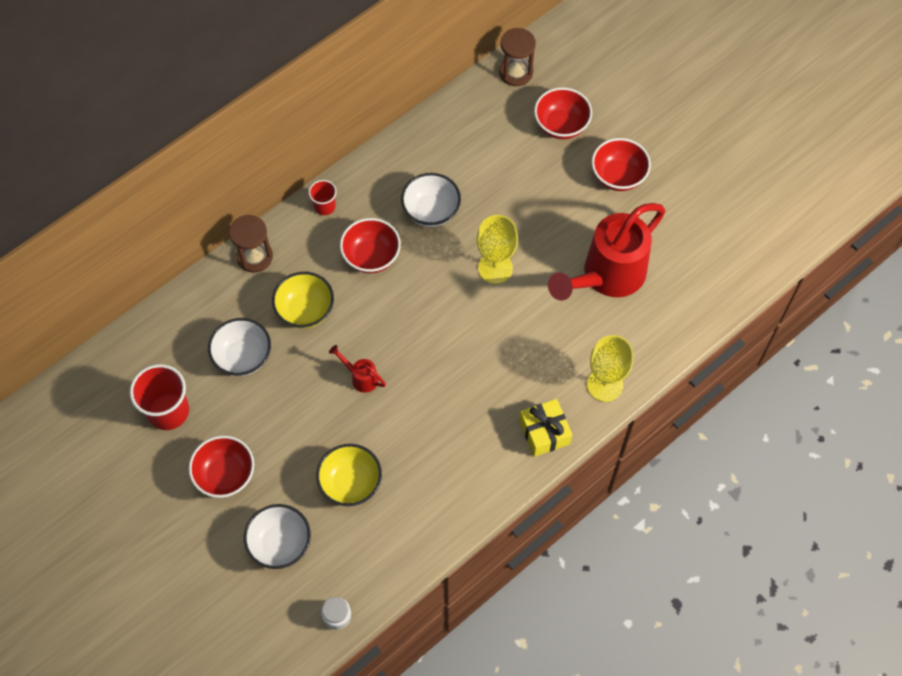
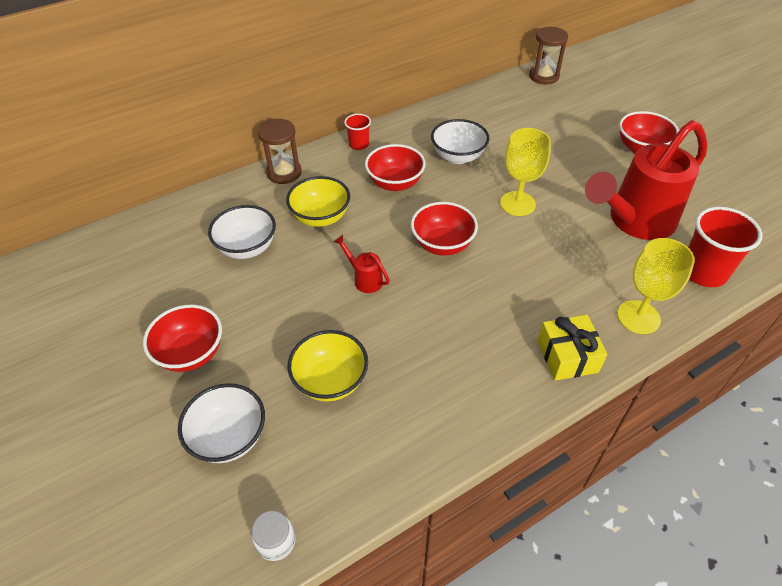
camera: 10 degrees right, 15 degrees down
(168, 411) = (154, 285): red cup -> red cup (703, 272)
(561, 125) = (585, 111): red bowl -> red bowl (442, 244)

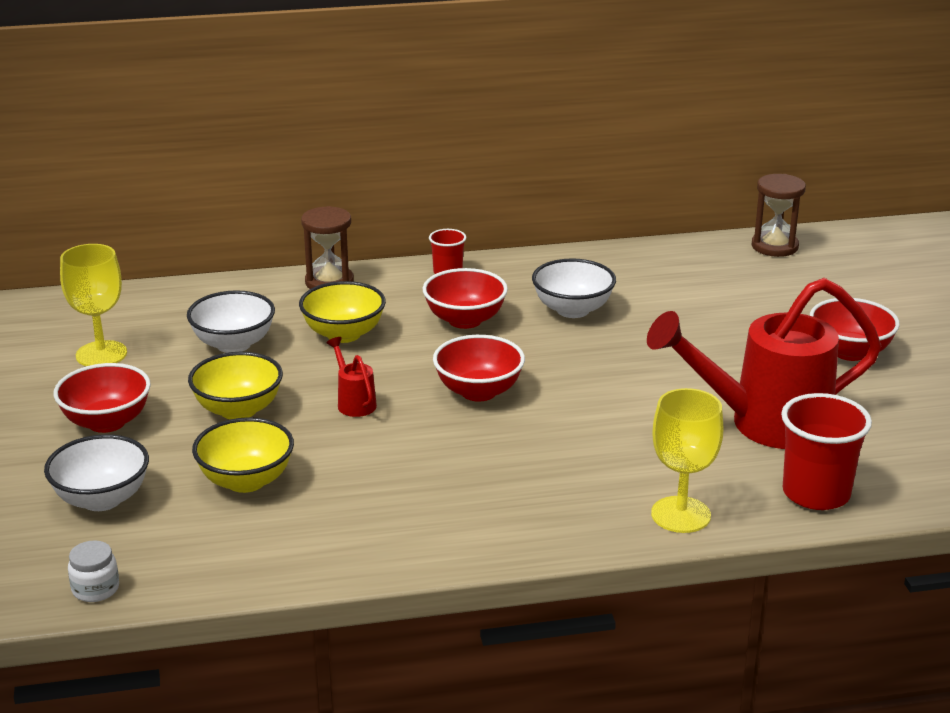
camera: 20 degrees right, 20 degrees down
(285, 311) = (238, 410): none -> yellow bowl
(517, 203) = (614, 373): yellow goblet -> yellow goblet (101, 354)
(567, 356) = (552, 527): yellow gift -> none

